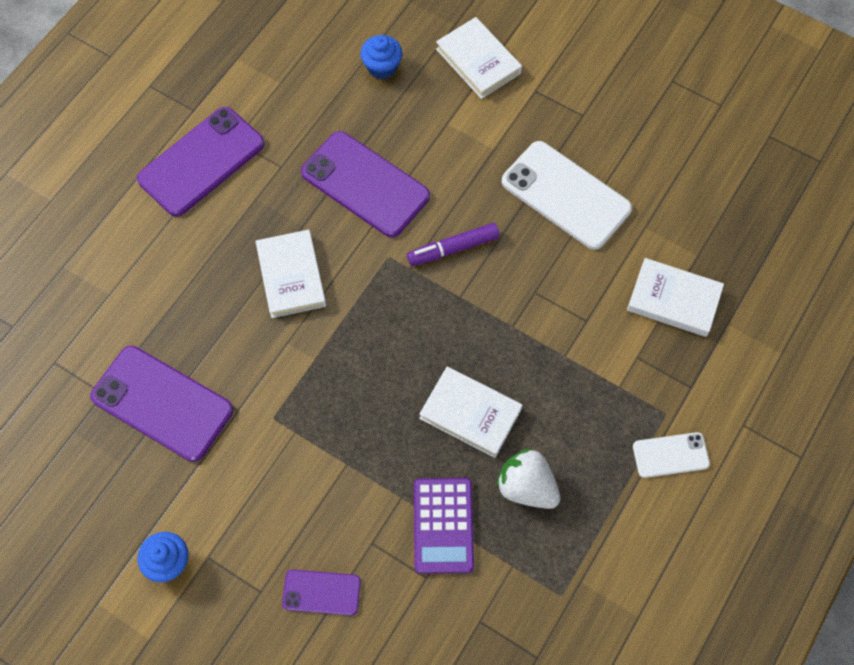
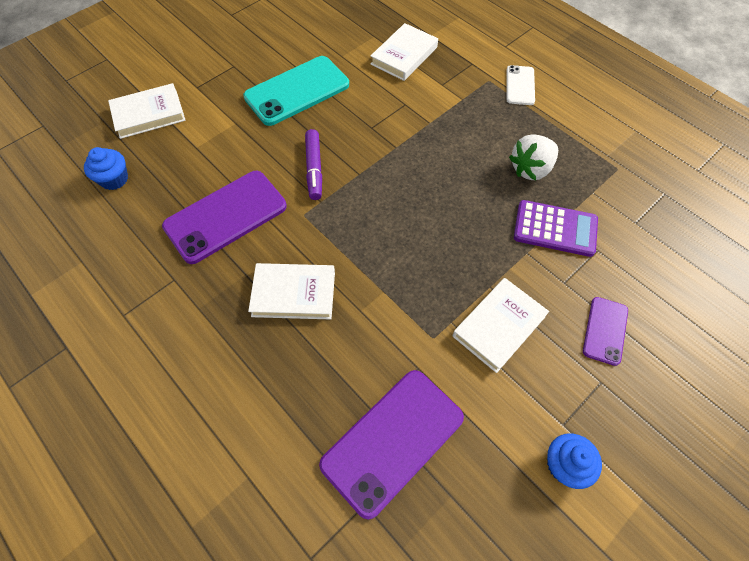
camera: 75 degrees left, 5 degrees down
(201, 161) = (131, 351): purple phone -> none
(470, 414) = (463, 190): white book -> white book (499, 326)
(566, 195) = (297, 91): white phone -> turquoise phone

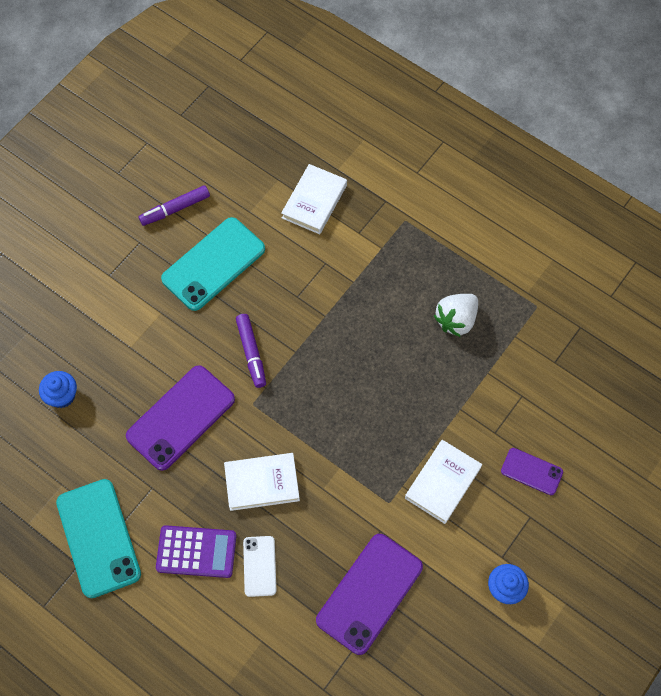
camera: 10 degrees left, 5 degrees up
(98, 322) = (98, 538): none -> turquoise phone
(149, 114) = (71, 316): white book -> none
(274, 46) = (175, 209): none -> purple marker
(520, 85) = (437, 222): white phone -> white phone (259, 566)
(555, 229) = (483, 381): purple calculator -> purple calculator (196, 552)
(605, 330) = (531, 471): purple phone -> purple phone turned 75 degrees counterclockwise

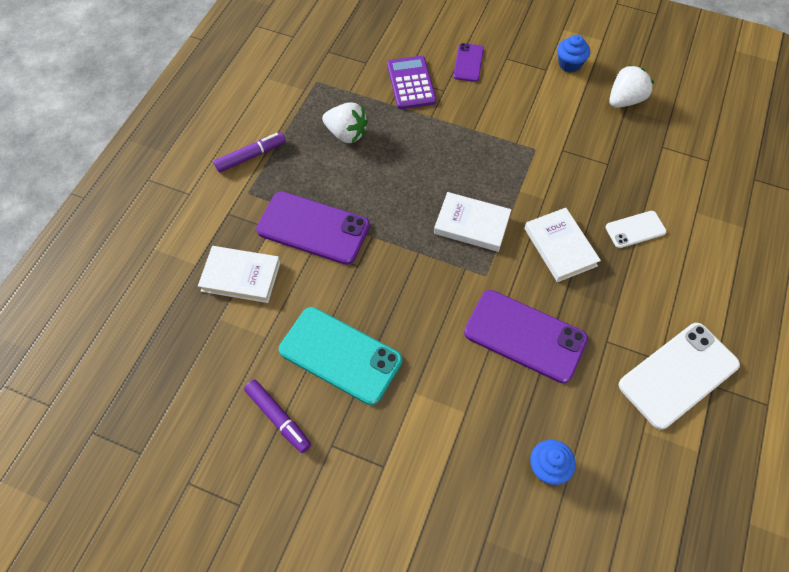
camera: 105 degrees left, 5 degrees down
(98, 538) = (678, 375): turquoise phone -> white phone
(196, 552) = (648, 283): purple calculator -> purple calculator (411, 83)
(251, 353) = (432, 290): purple marker -> purple marker (251, 156)
(369, 593) = (617, 146): purple phone -> purple phone (313, 228)
(434, 631) = (625, 100): none -> white strawberry
(442, 483) = (502, 116): white book -> white book (472, 224)

